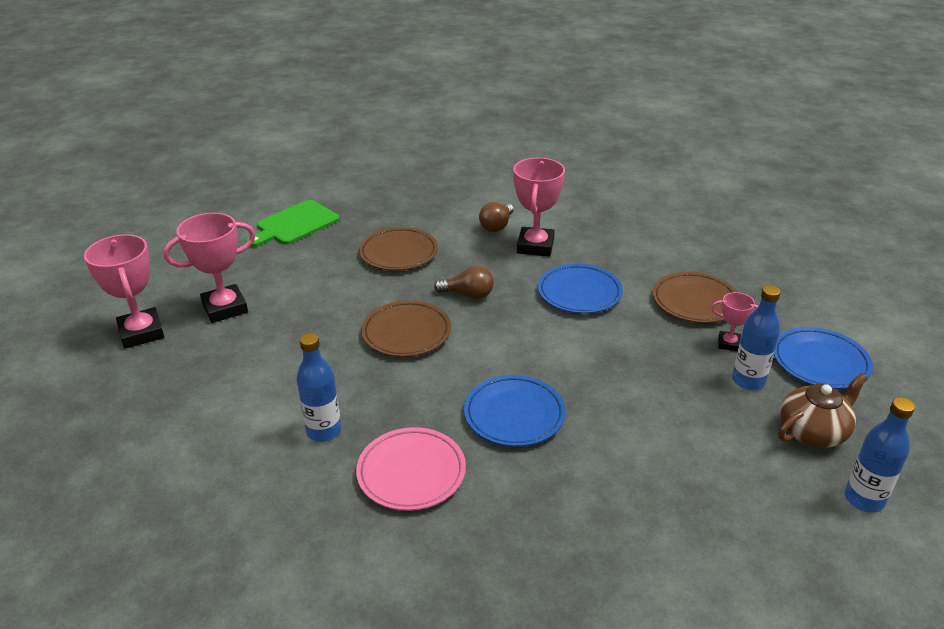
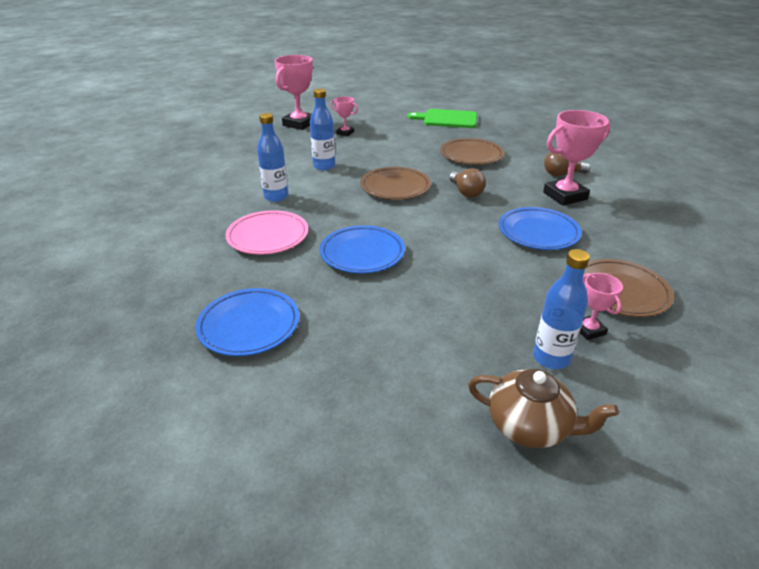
camera: 55 degrees right, 0 degrees up
(225, 308) = (345, 133): pink trophy -> pink trophy, size x0.52
(820, 362) = (650, 402): blue plate -> blue plate (249, 326)
(864, 499) = (467, 496): blue bottle -> blue bottle (324, 166)

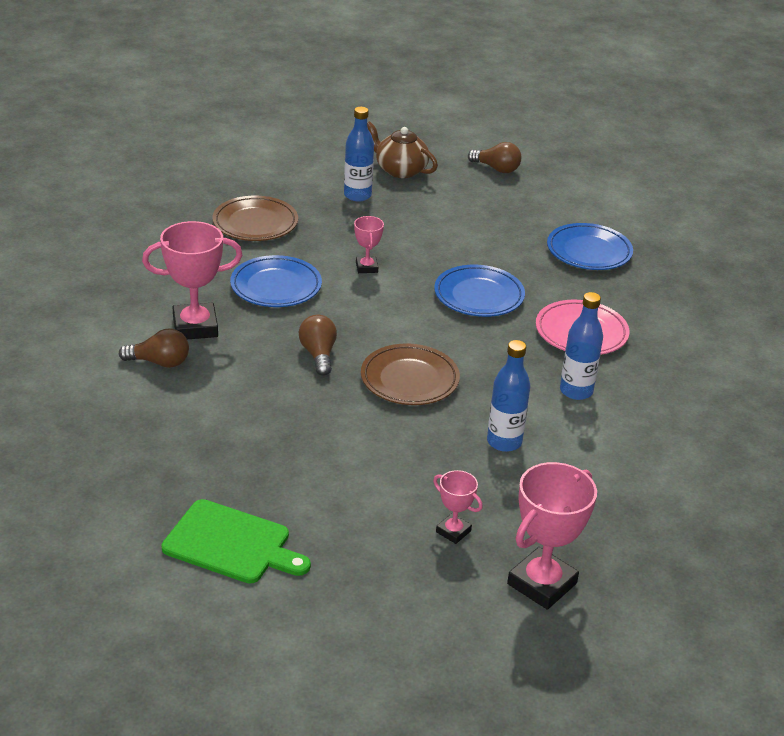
camera: 170 degrees left, 0 degrees up
(386, 470) = (496, 169): none -> brown light bulb
(471, 155) = (260, 425): brown plate -> none
(589, 330) = (312, 205): pink trophy -> pink trophy (366, 267)

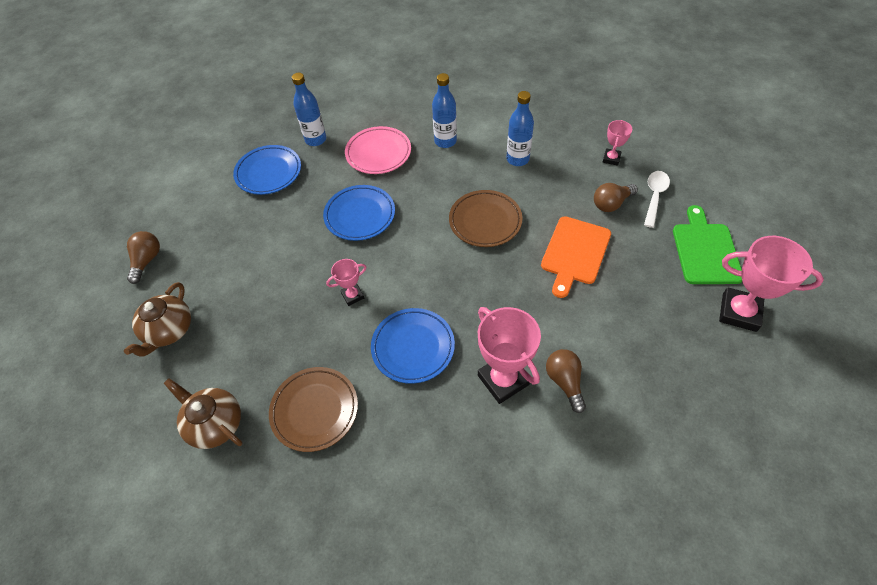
camera: 105 degrees left, 20 degrees up
(284, 178) = (215, 423): none -> brown teapot
(311, 430) = (575, 253): none -> orange cutting board
(318, 355) = (488, 282): brown light bulb -> brown light bulb (611, 203)
(353, 541) = (654, 196): none -> white spoon
(357, 195) = (230, 347): blue bottle -> blue bottle (315, 139)
(542, 584) = (621, 116): pink trophy -> pink trophy (739, 312)

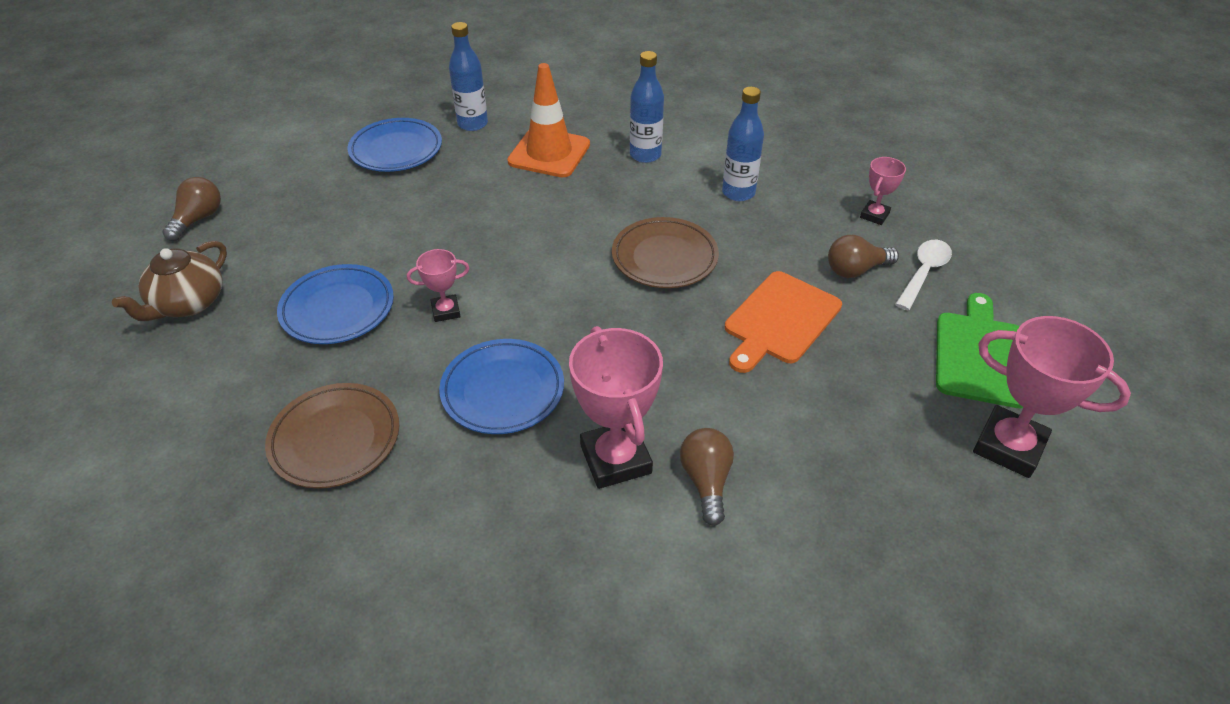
camera: 10 degrees right, 10 degrees down
(215, 423) = (196, 426): brown teapot -> none
(360, 215) = (495, 219): blue plate -> blue plate (338, 309)
(378, 153) = (549, 153): pink plate -> orange traffic cone

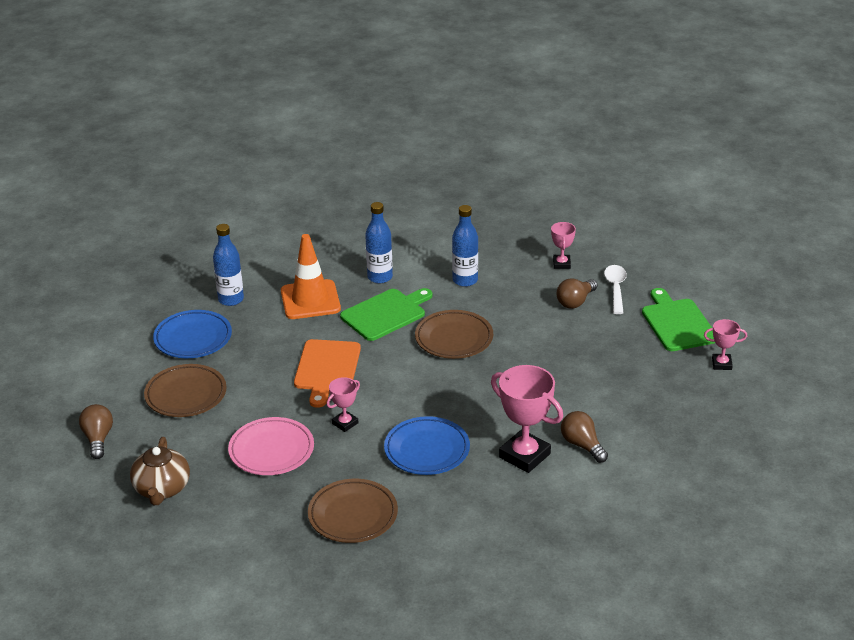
camera: 30 degrees left, 10 degrees down
(326, 207) = (186, 395): none -> brown plate
(338, 309) = (271, 450): blue plate -> pink plate
(614, 198) = (386, 314): none -> green cutting board
(780, 320) = (554, 348): orange cutting board -> orange cutting board (327, 369)
(1008, 446) = (721, 364): pink trophy -> pink trophy, size x0.52

